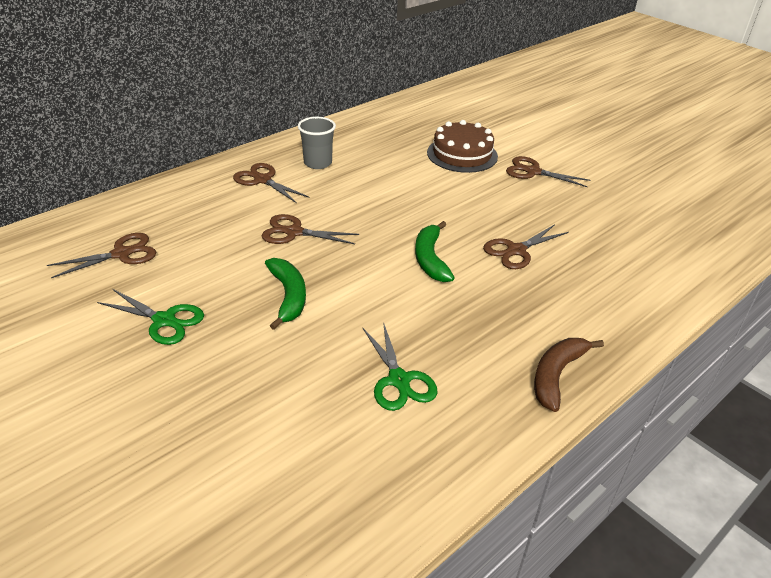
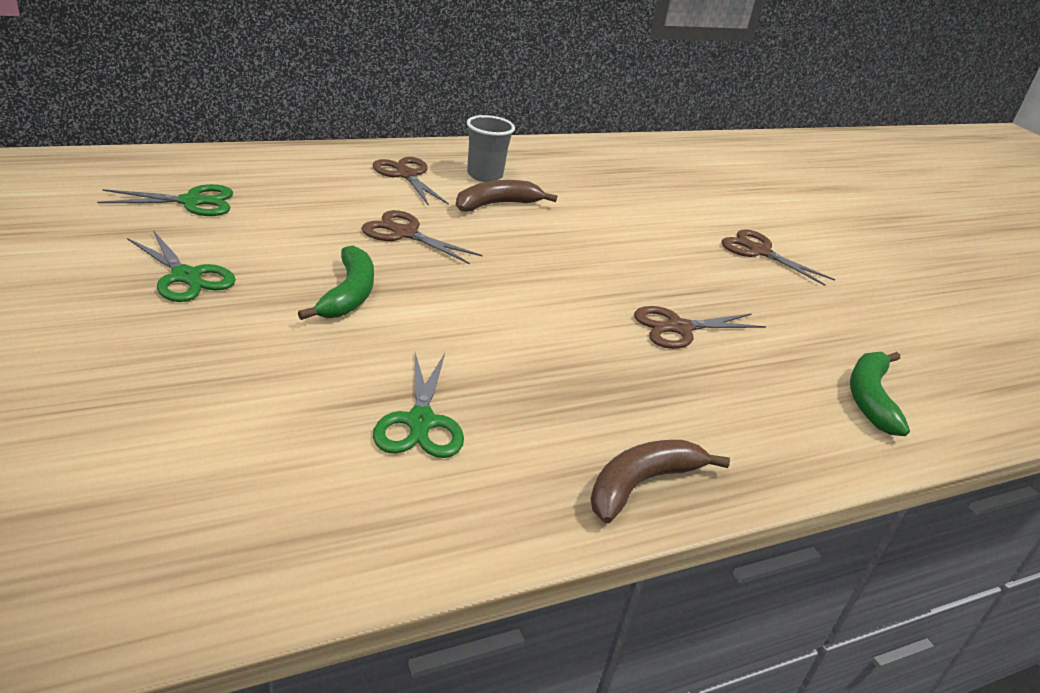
camera: 15 degrees right, 5 degrees down
(122, 254) = (192, 202): brown scissors -> green scissors
(341, 186) = (496, 204): none -> brown banana
(430, 259) = (556, 306): green banana -> green banana (870, 398)
(462, 154) = (674, 211): brown cake -> none

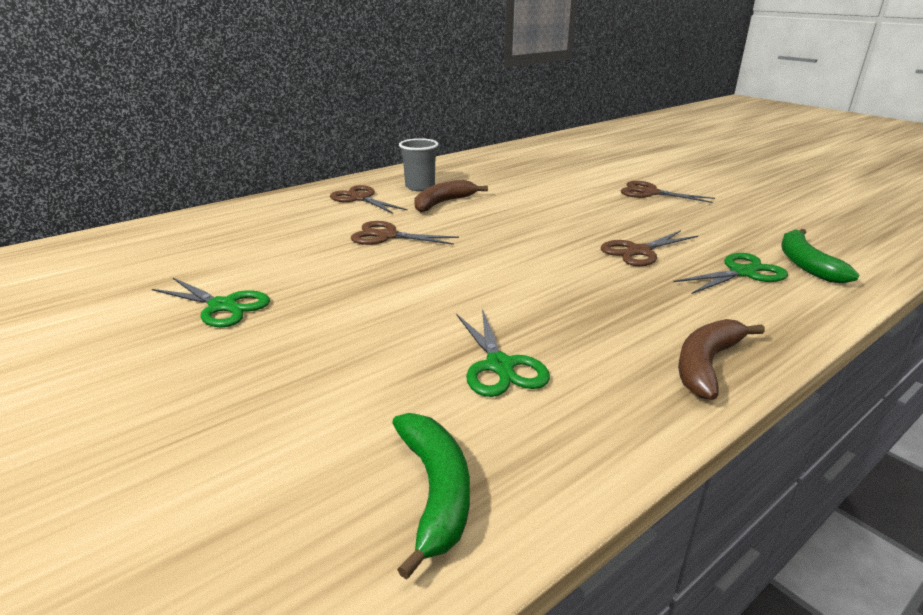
camera: 10 degrees left, 5 degrees down
(192, 202) = (195, 251): green scissors -> green scissors (742, 273)
(349, 294) = (372, 287): green banana -> green banana (435, 491)

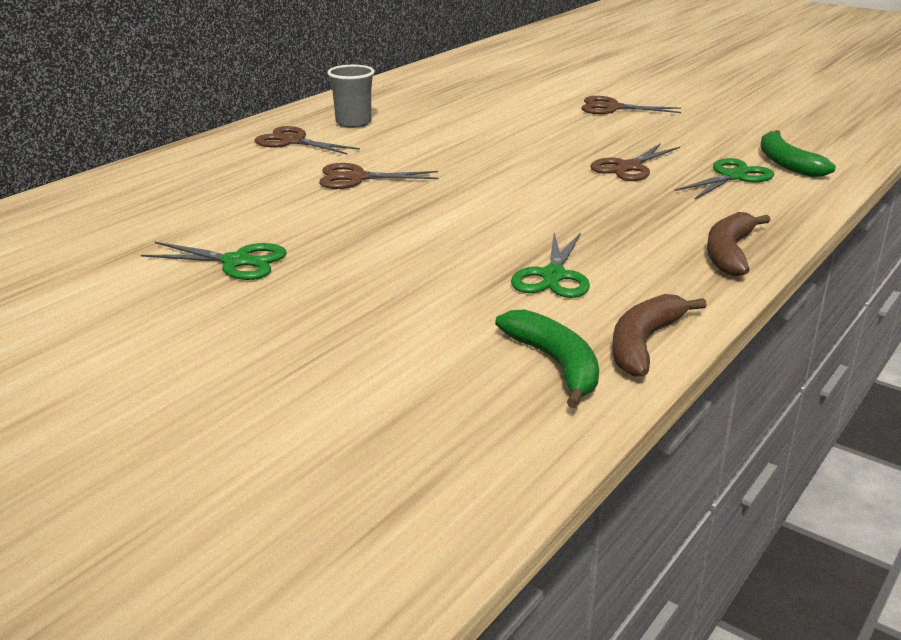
camera: 15 degrees left, 0 degrees up
(443, 203) = (393, 138): brown banana -> brown banana (643, 344)
(499, 366) = (553, 276): green scissors -> green scissors turned 45 degrees clockwise

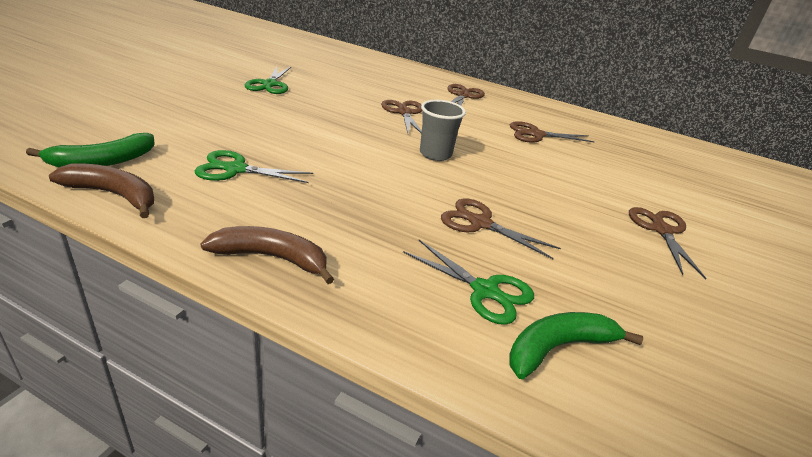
camera: 75 degrees right, 5 degrees up
(353, 123) = (514, 113): grey cup -> grey cup (435, 154)
(419, 121) = (536, 134): none -> brown scissors

